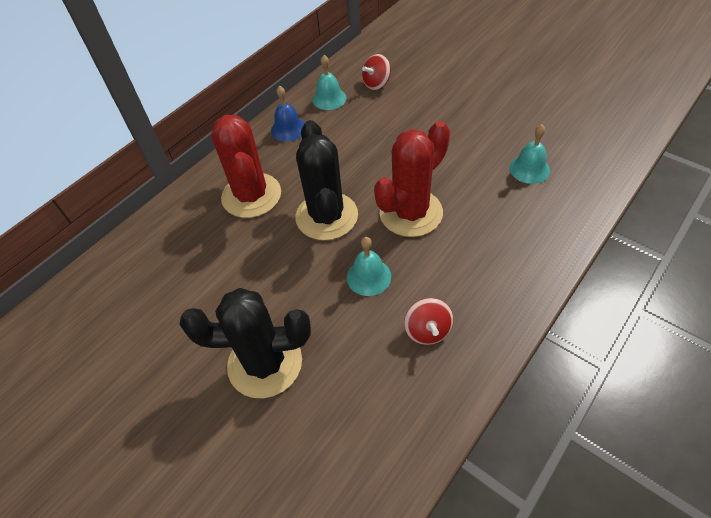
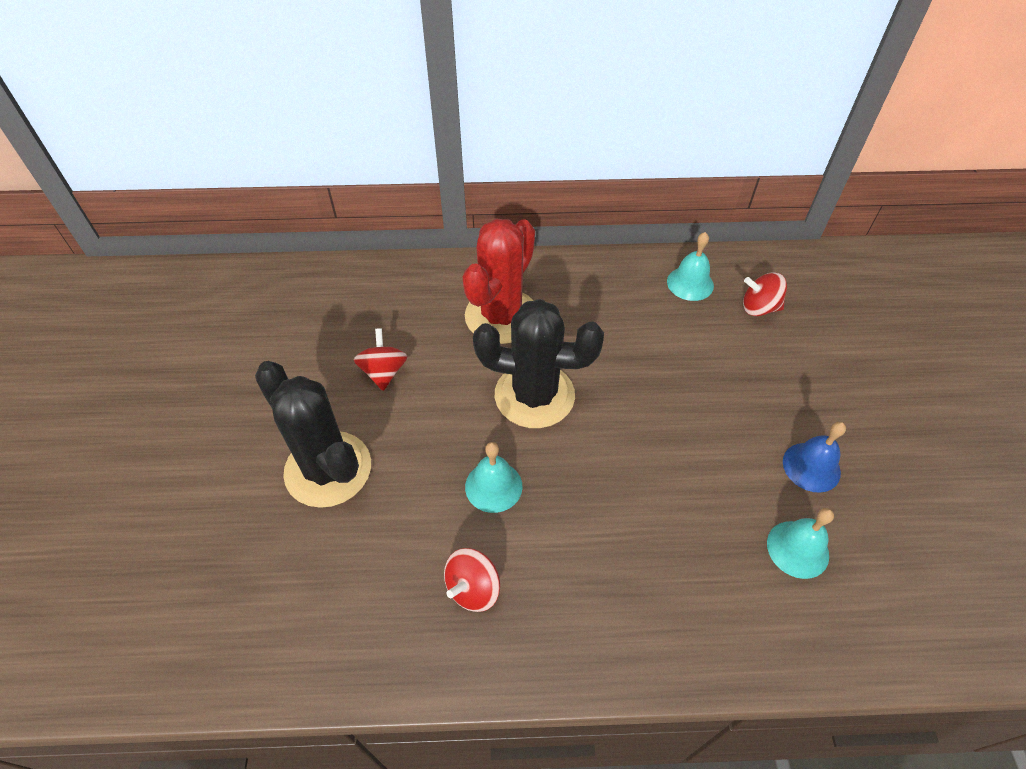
camera: 45 degrees right, 0 degrees up
(222, 284) = (384, 372): none -> red spinning top
(288, 129) = (612, 281): blue bell -> blue bell (811, 467)
(326, 216) = (534, 395): black cactus -> black cactus turned 60 degrees clockwise
(411, 213) = (610, 468): red cactus -> none

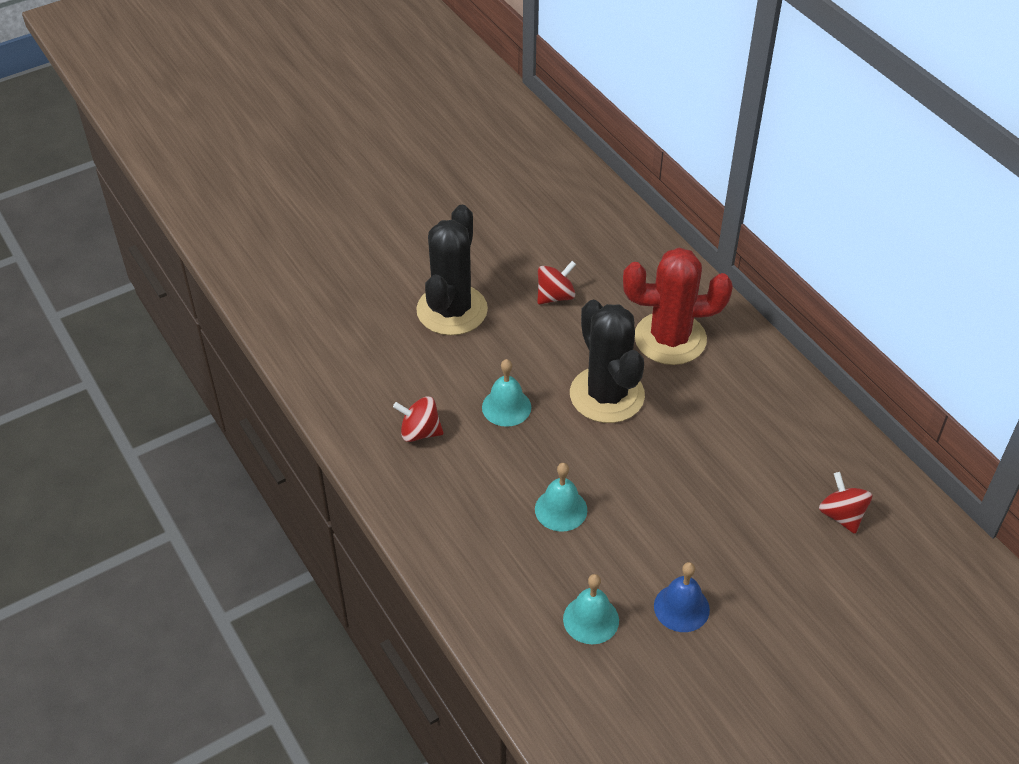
camera: 60 degrees right, 5 degrees down
(690, 283) = (826, 452): turquoise bell -> turquoise bell (561, 509)

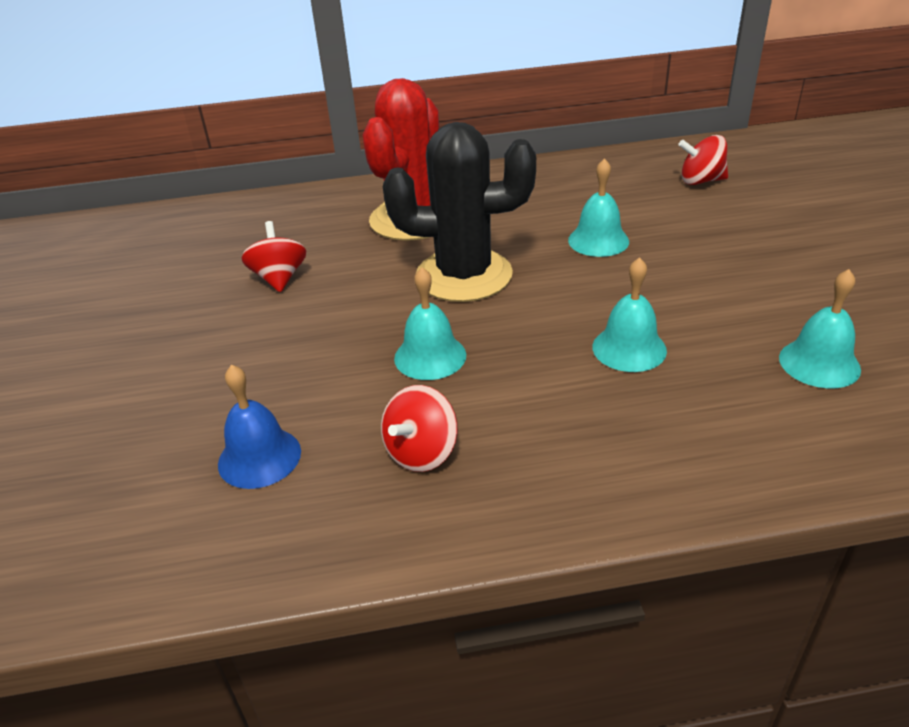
camera: 65 degrees left, 10 degrees down
(452, 310) = (218, 367): black cactus -> none
(681, 607) = (807, 293): blue bell -> blue bell (259, 457)
(696, 463) = (598, 240): none -> turquoise bell

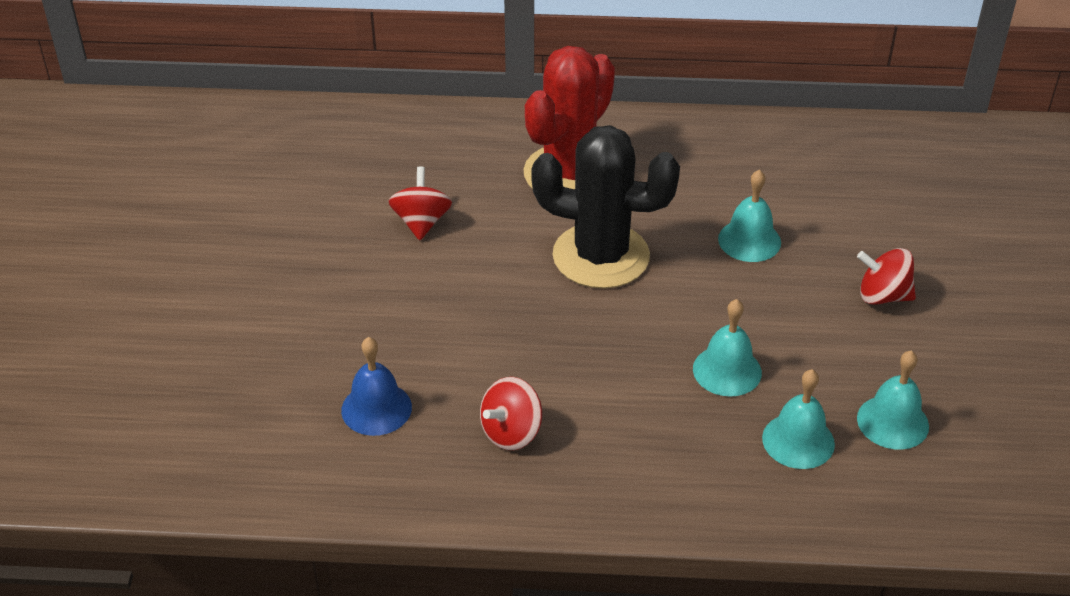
camera: 10 degrees right, 5 degrees up
(430, 356) = (543, 341): turquoise bell -> turquoise bell (798, 441)
(701, 181) = (893, 182): red spinning top -> red spinning top (883, 296)

